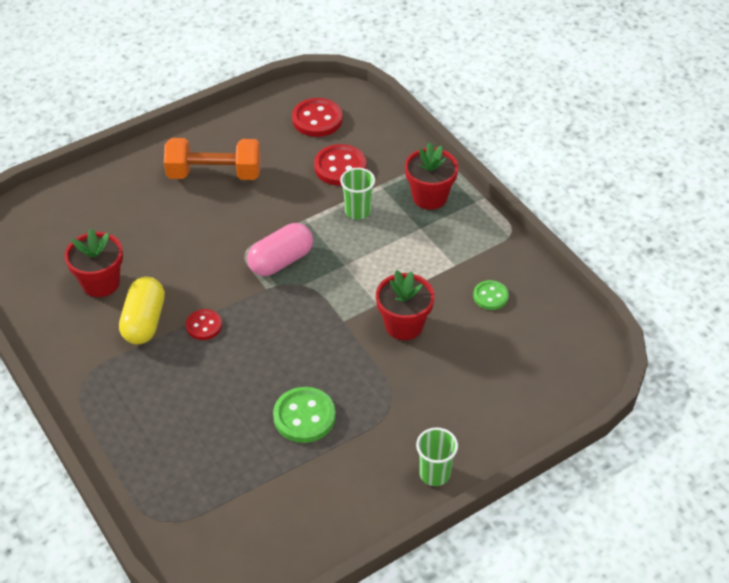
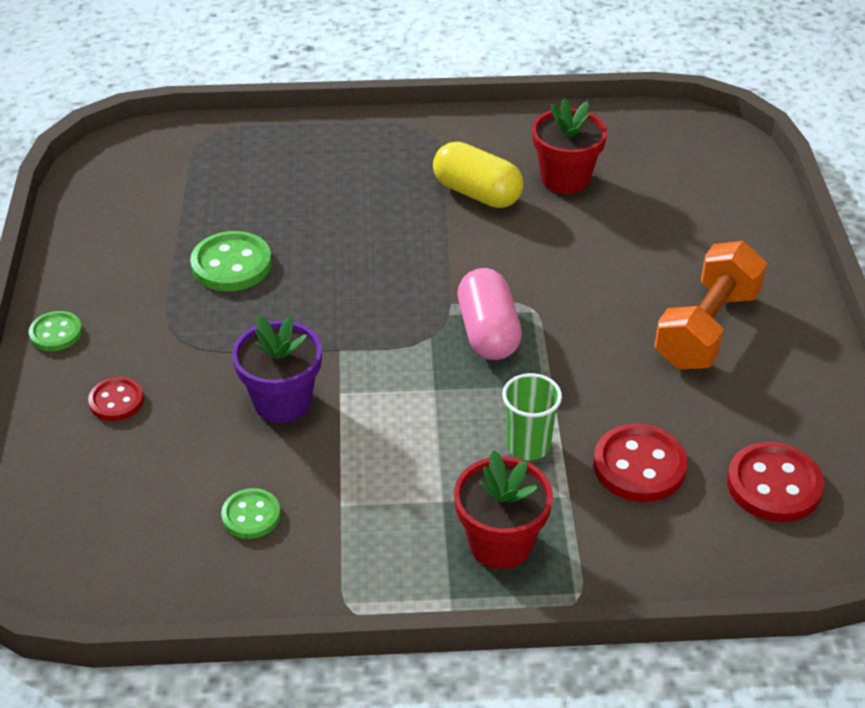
camera: 120 degrees right, 5 degrees down
(204, 326) = (432, 234): red button -> red button (116, 401)
(404, 325) = (282, 401): red flower pot -> purple flower pot
(434, 474) = (56, 333): green cup -> green button

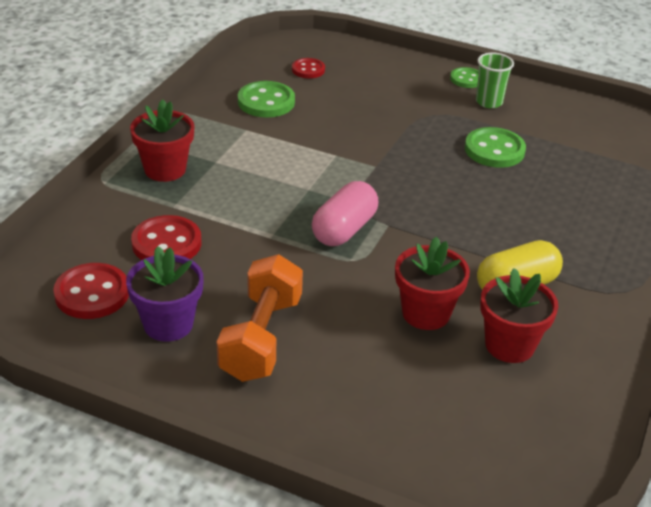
camera: 115 degrees right, 5 degrees down
(116, 401) = (391, 85): red button -> red button (308, 70)
(251, 515) = (266, 102): green button -> green button, size x1.64
(282, 401) = (345, 133): purple flower pot -> purple flower pot (168, 324)
(488, 332) = (344, 229): pink capsule -> pink capsule turned 75 degrees counterclockwise
(528, 445) = (226, 207): green cup -> green cup (489, 102)
(569, 236) = (426, 313): none -> red flower pot
(706, 328) = (261, 338): orange dumbbell -> orange dumbbell turned 45 degrees clockwise

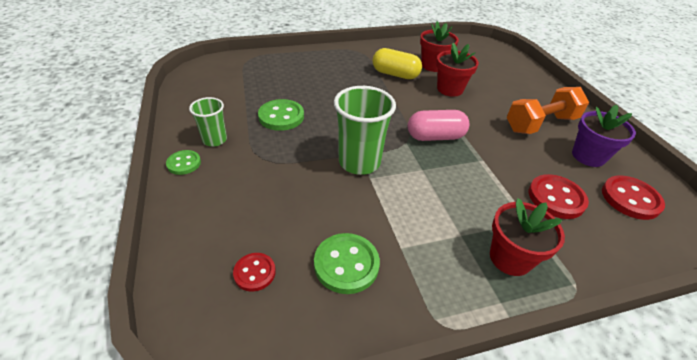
camera: 130 degrees left, 5 degrees up
(364, 160) = (359, 162): none -> green cup

